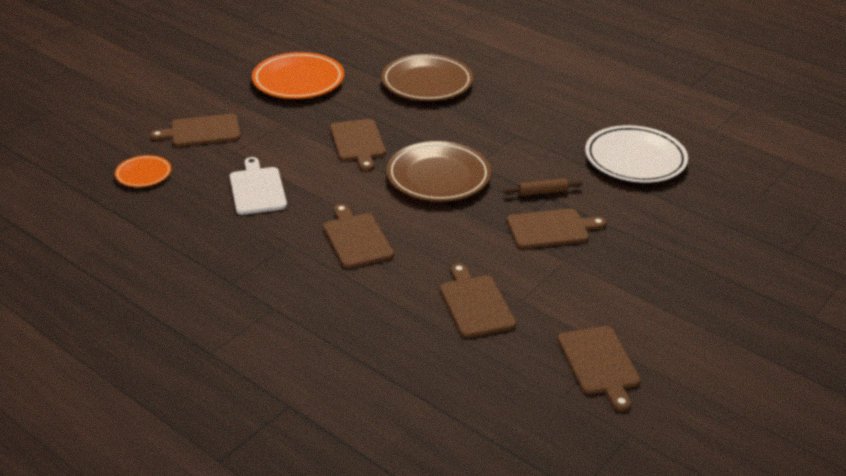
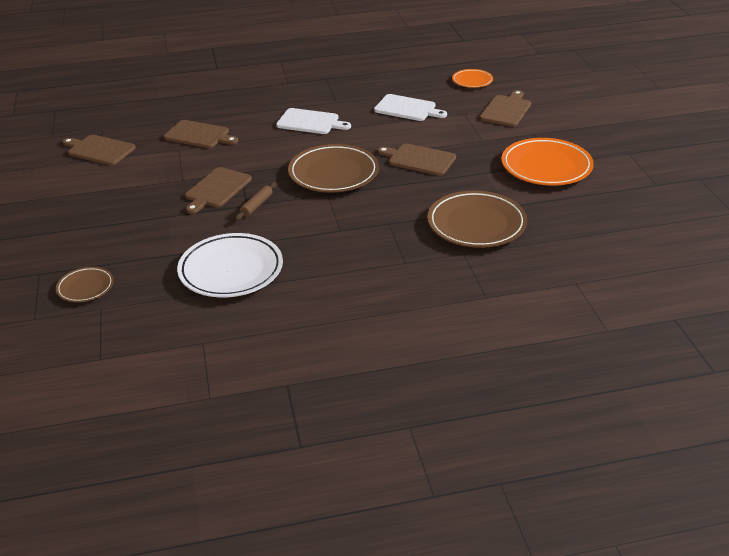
camera: 130 degrees right, 0 degrees up
(356, 238) = (310, 122): brown cutting board -> white cutting board
(760, 215) = (85, 287): none -> brown plate

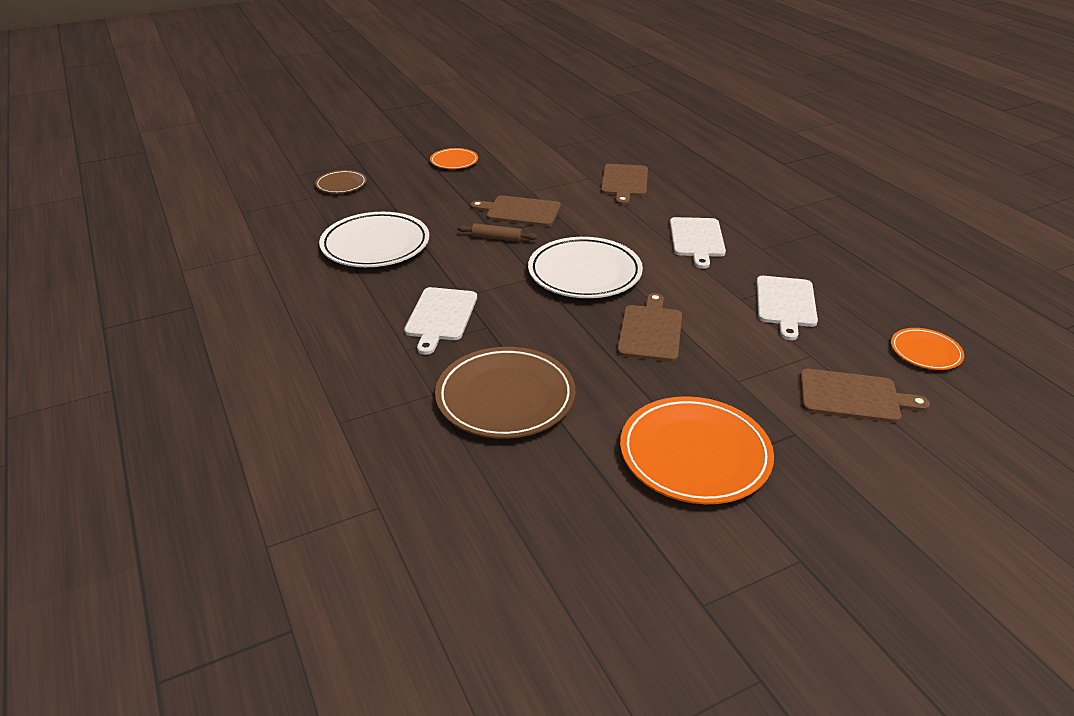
camera: 75 degrees right, 0 degrees up
(87, 214) = (454, 161): none -> orange plate
(99, 150) = (567, 143): brown cutting board -> none
(333, 173) = (584, 273): brown plate -> white plate
(366, 243) = (440, 317): none -> white cutting board

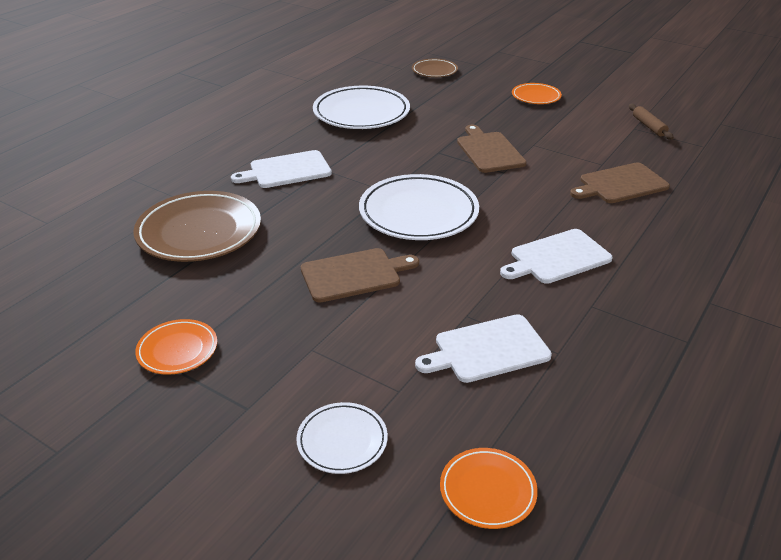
camera: 60 degrees right, 0 degrees up
(497, 238) = (430, 155): brown rolling pin -> brown rolling pin (648, 126)
(694, 455) = (177, 350): orange plate -> orange plate, size x0.53
(854, 397) = (342, 441): brown cutting board -> white plate

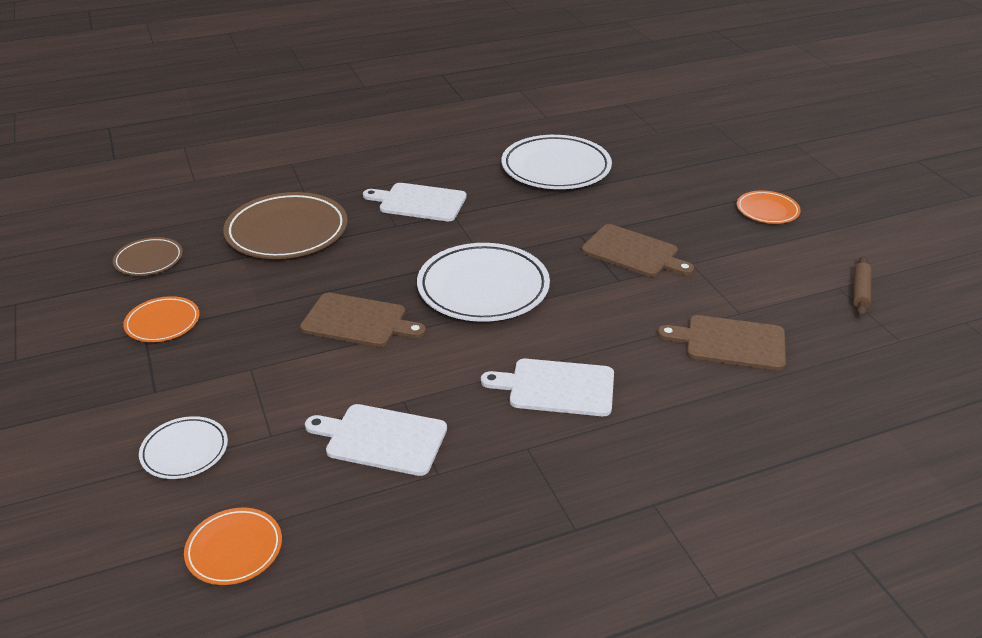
camera: 35 degrees right, 0 degrees up
(434, 71) = (689, 145): brown plate -> brown plate (149, 260)
(489, 151) = (633, 252): brown cutting board -> brown cutting board turned 105 degrees clockwise

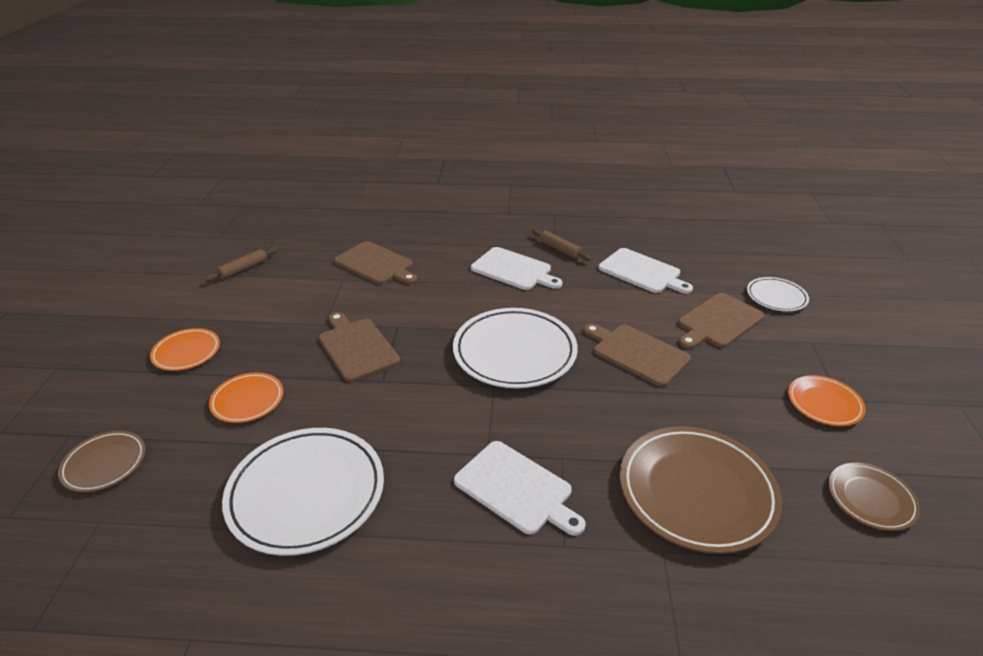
camera: 155 degrees left, 0 degrees up
(234, 549) = (736, 246): orange plate -> orange plate (247, 400)
(268, 386) = (718, 322): none -> brown cutting board
(517, 445) = (560, 249): none -> brown rolling pin
(700, 149) = (104, 464): none -> brown plate

